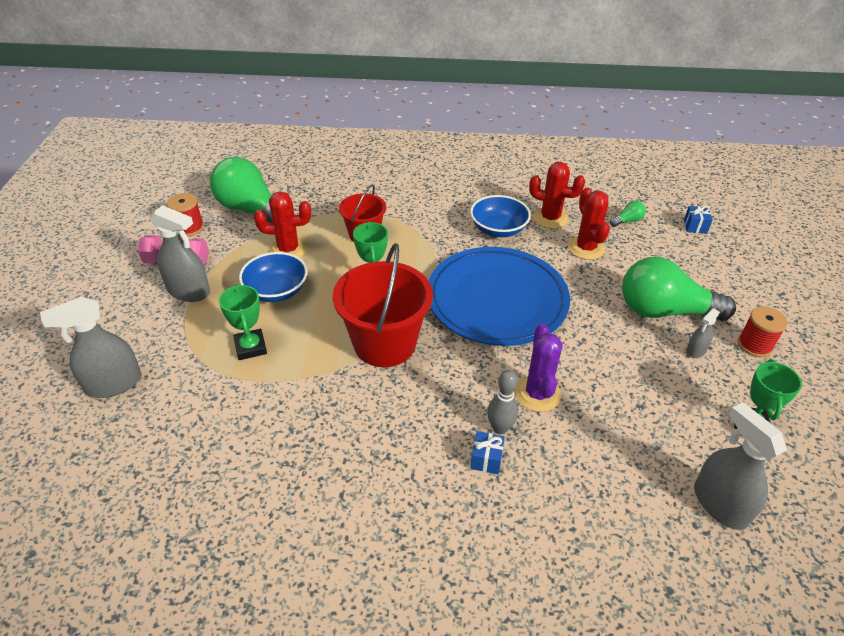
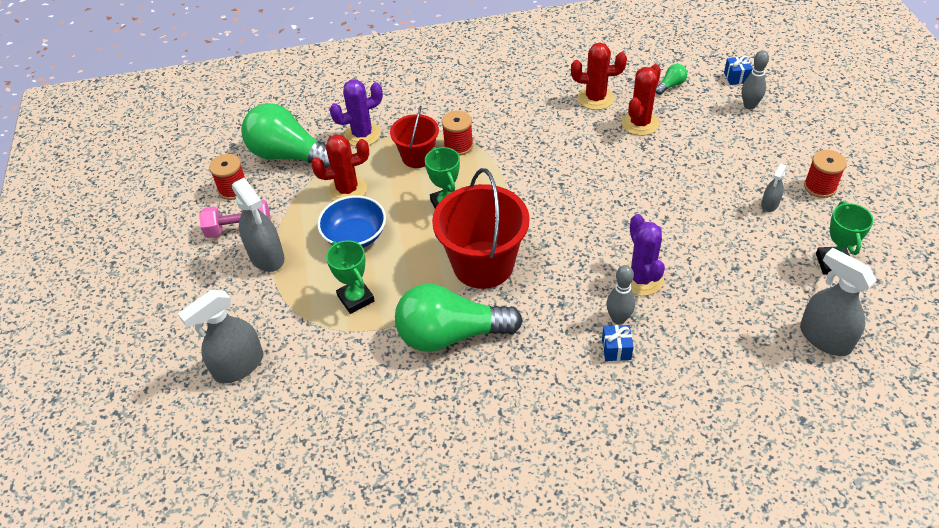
camera: 10 degrees left, 5 degrees up
(189, 291) = (267, 257): grey spray bottle -> grey spray bottle turned 45 degrees clockwise
(323, 206) = (362, 134): none -> purple cactus
(405, 233) = (458, 146): none -> red spool
(497, 299) = (573, 196): blue plate -> none
(498, 229) = (549, 122): blue bowl -> none
(585, 248) = (640, 123): red cactus -> red cactus turned 60 degrees clockwise
(664, 311) = (731, 172): green light bulb -> green light bulb (451, 334)
(701, 254) = (749, 105): none -> grey bowling pin

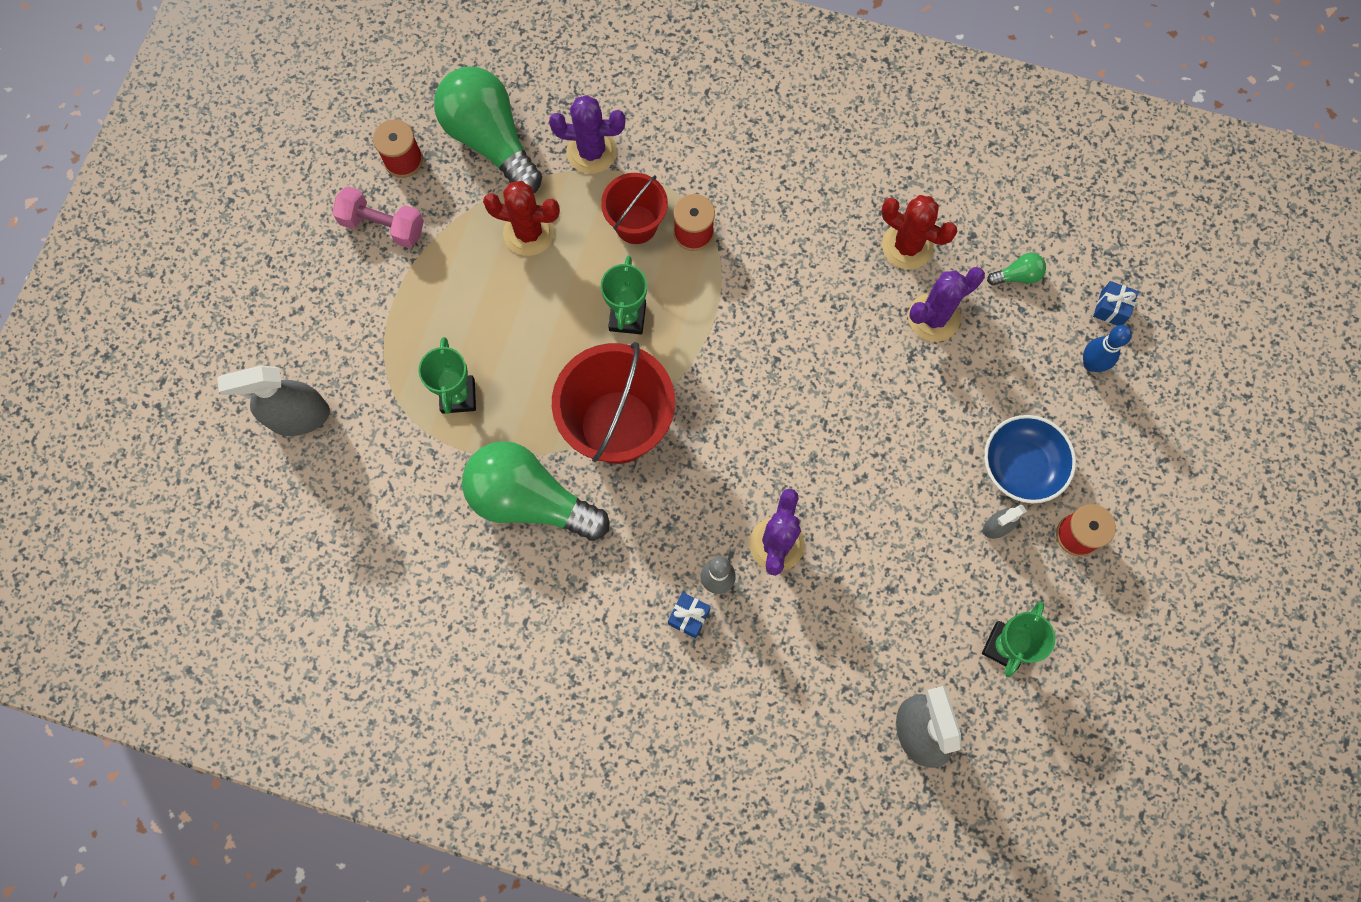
camera: 25 degrees right, 25 degrees up
(267, 257) = (393, 284): grey spray bottle -> none
(355, 236) = (502, 307): blue bowl -> blue bowl (1021, 466)
(640, 123) = (933, 317): red cactus -> purple cactus
(749, 105) = (1091, 364): grey bowling pin -> blue bowling pin

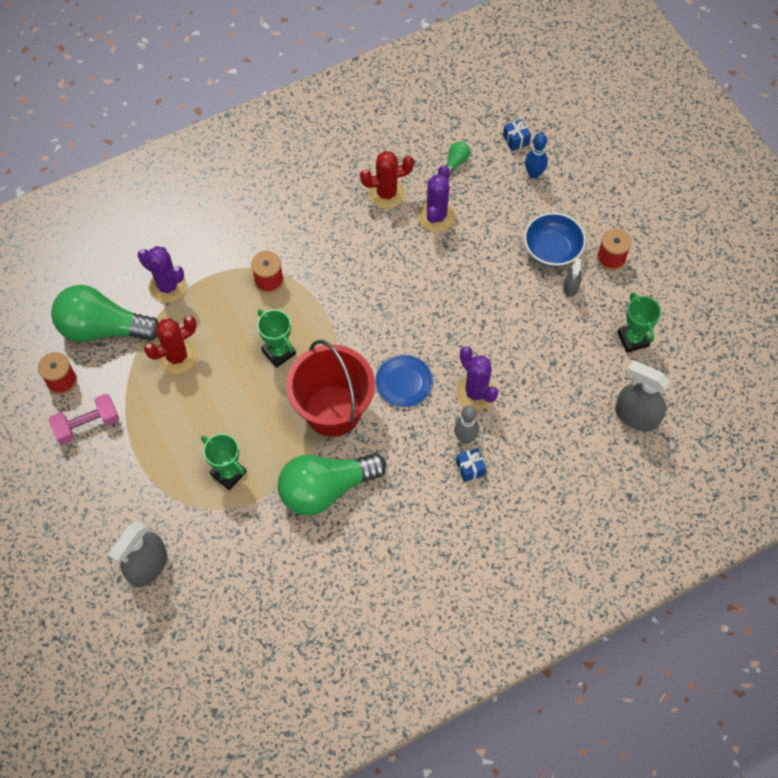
camera: 45 degrees left, 10 degrees down
(591, 152) = (167, 286): purple cactus -> purple cactus turned 75 degrees clockwise
(636, 224) = (233, 302): red bucket -> none
(716, 463) = (404, 382): none -> blue plate

